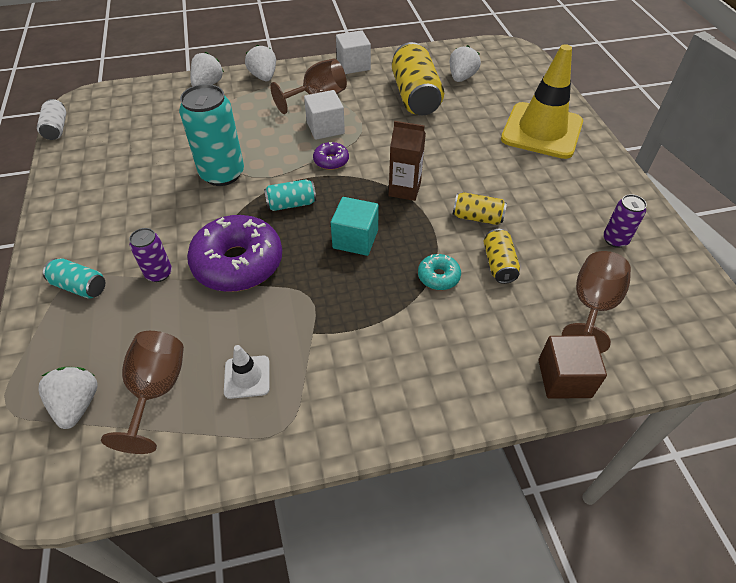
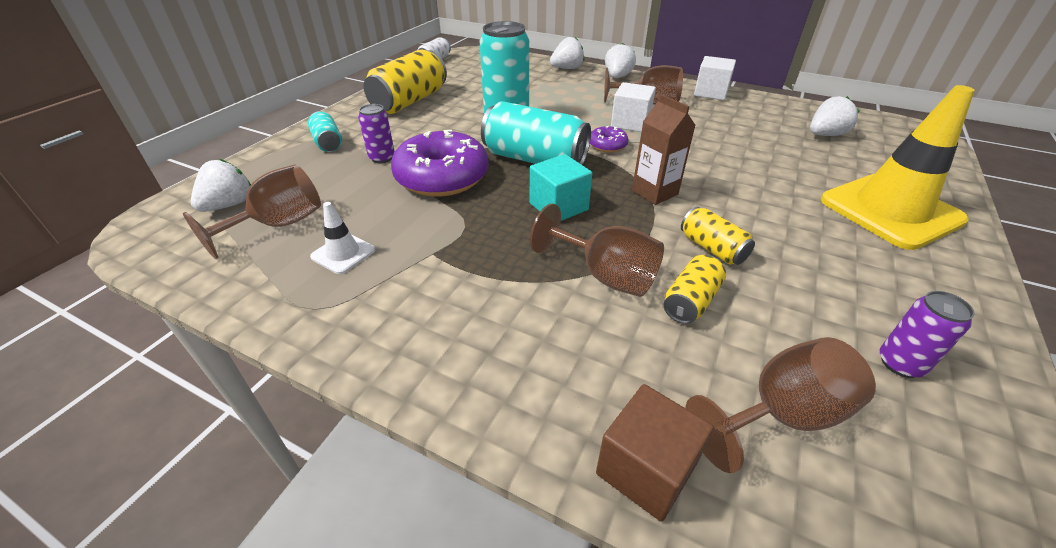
camera: 40 degrees right, 10 degrees down
(291, 204) = (535, 159): turquoise can -> turquoise can, size x1.92
(415, 96) = (751, 131): yellow can -> yellow can (410, 101)
(438, 276) = (605, 275): turquoise donut -> brown goblet

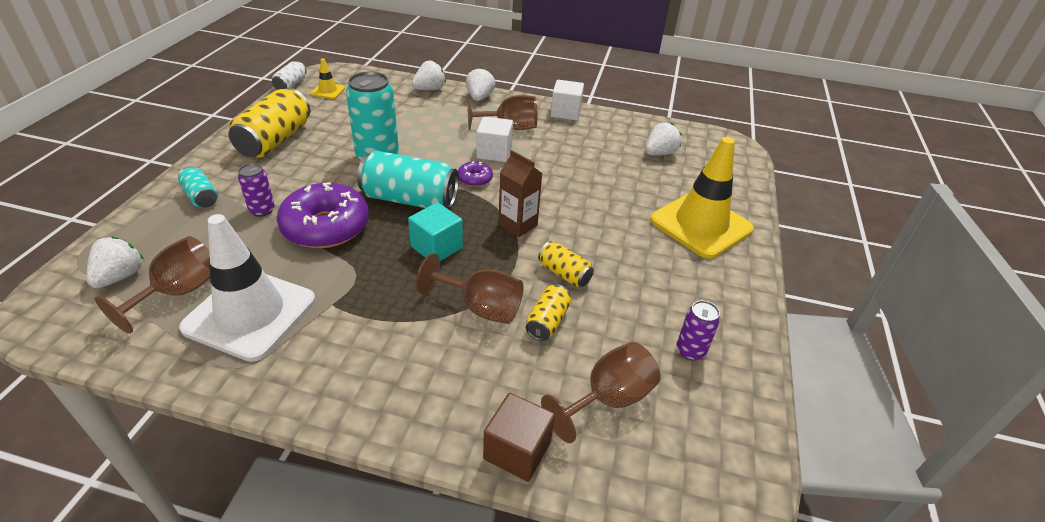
camera: 15 degrees left, 0 degrees up
(343, 253) = (250, 314): white traffic cone -> white traffic cone, size x2.30
(468, 66) = (328, 91): none -> yellow traffic cone

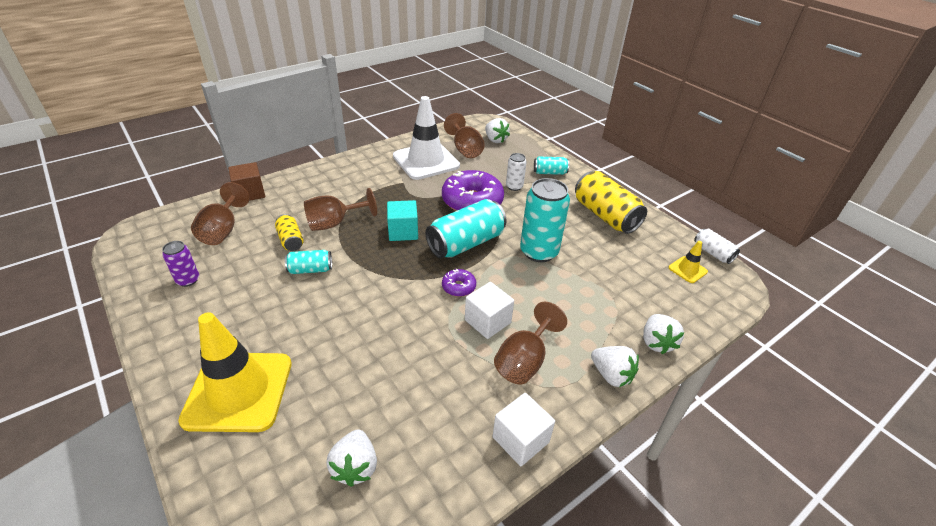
camera: 130 degrees right, 0 degrees up
(262, 210) = (514, 187): purple can -> white can
(518, 225) = (380, 277): brown carton -> none
(564, 274) = (310, 269): yellow can -> turquoise can

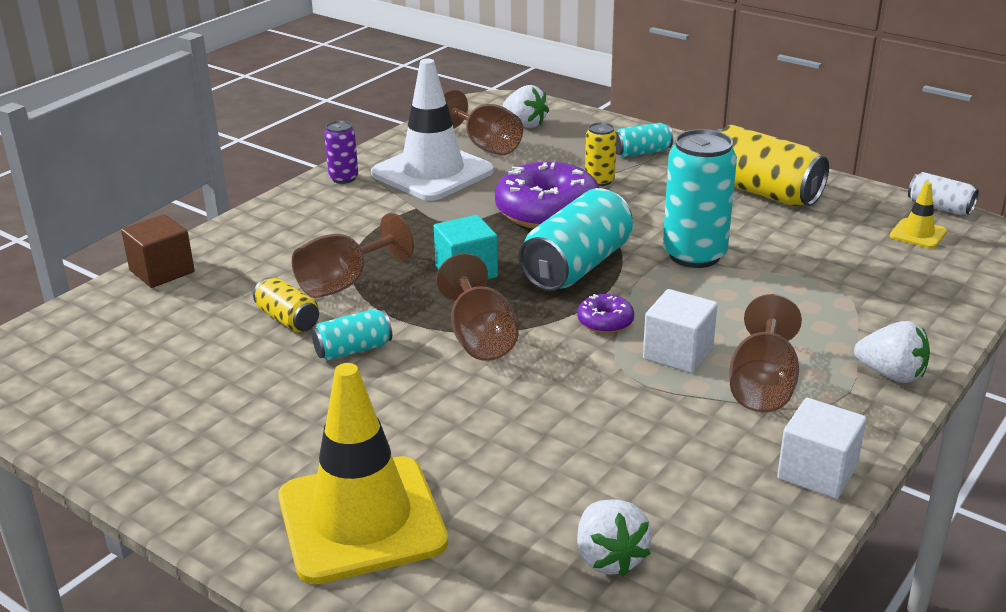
camera: 15 degrees left, 10 degrees down
(188, 280) = (154, 406): purple can -> purple can (343, 178)
(223, 230) = (157, 330): brown goblet -> brown goblet (480, 338)
(514, 187) = (599, 181): white can -> yellow can
(656, 342) = (928, 325): white strawberry -> none

